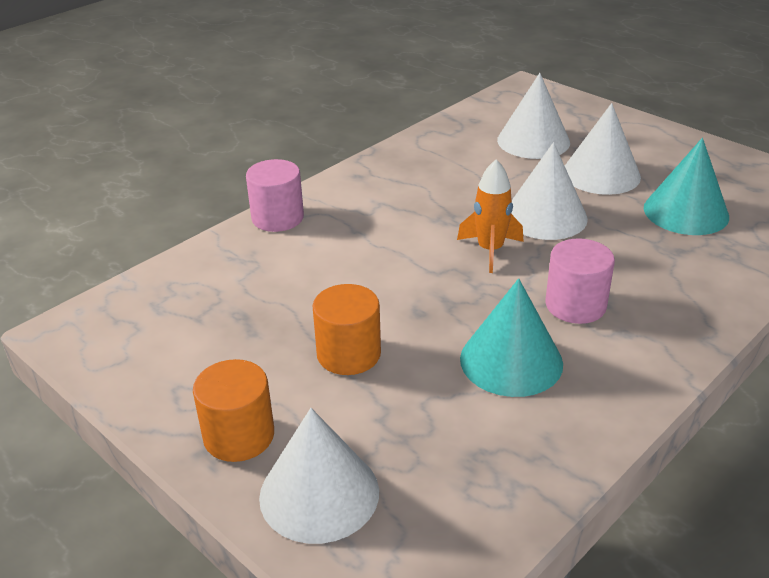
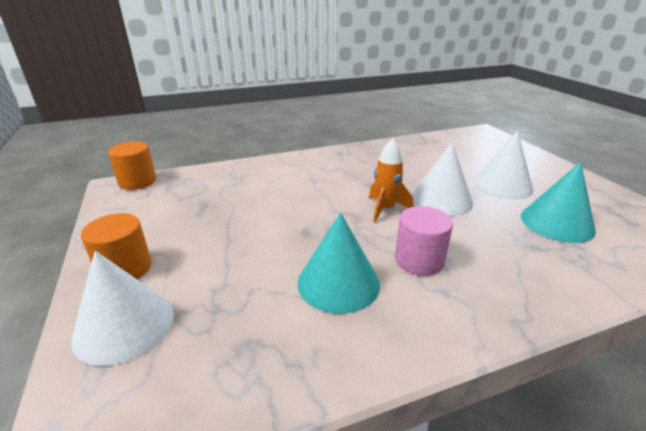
camera: 25 degrees right, 5 degrees down
(277, 218) = (275, 162): pink cylinder -> none
(348, 354) = (237, 243): orange cylinder -> orange cylinder (137, 181)
(533, 141) = (466, 158): white cone -> none

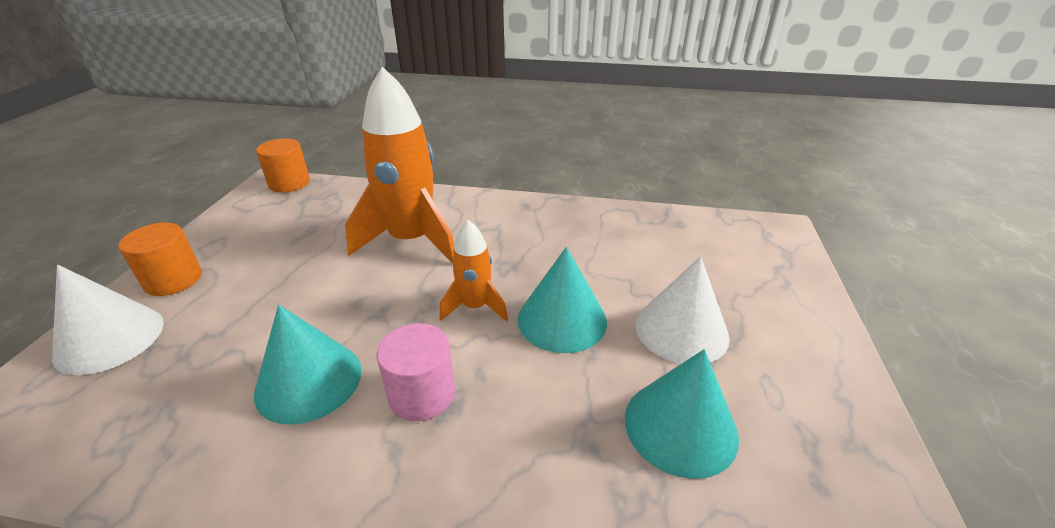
camera: 30 degrees right, 5 degrees up
(292, 189) = (411, 241): none -> orange rocket
(441, 199) = (562, 320): white cone -> turquoise cone

